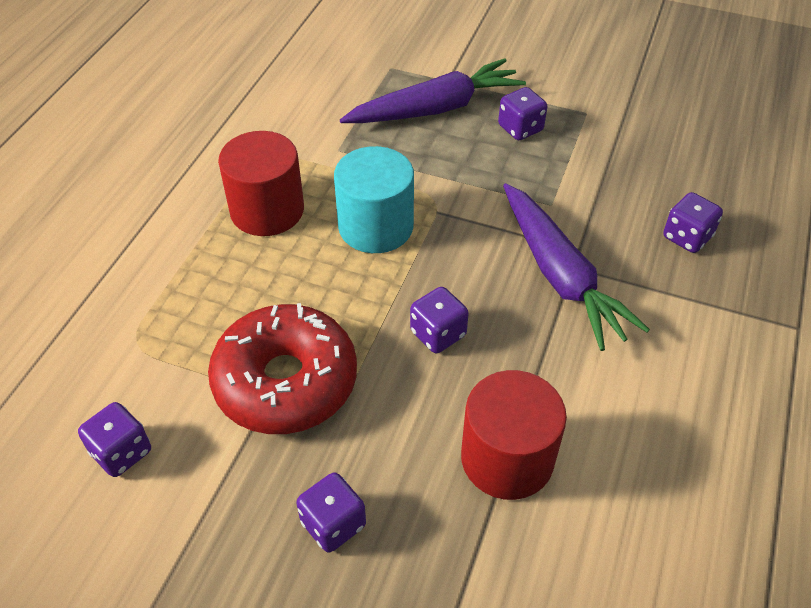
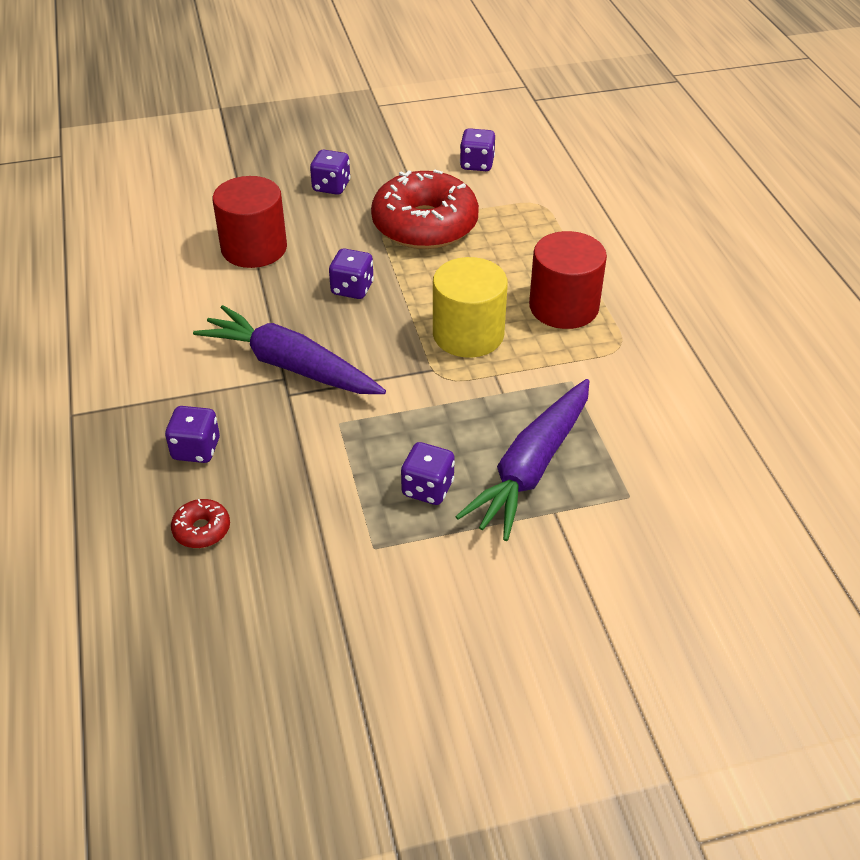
camera: 145 degrees right, 5 degrees down
(376, 226) = (468, 334): turquoise cylinder -> yellow cylinder
(707, 174) = (202, 530): none -> red donut

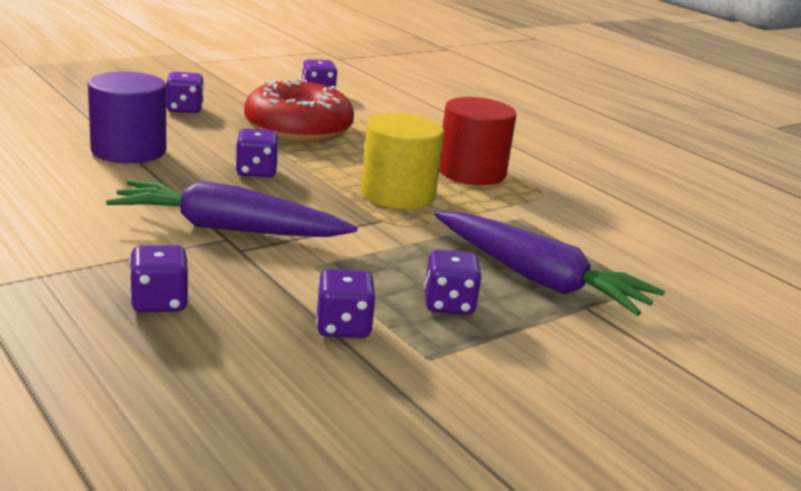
camera: 25 degrees left, 20 degrees down
(202, 530) = (212, 370): red donut -> none
(254, 248) = (128, 150): red cylinder -> purple cylinder
(323, 500) = (343, 327): none -> purple dice
(531, 468) = (538, 278): purple carrot -> purple carrot turned 60 degrees counterclockwise

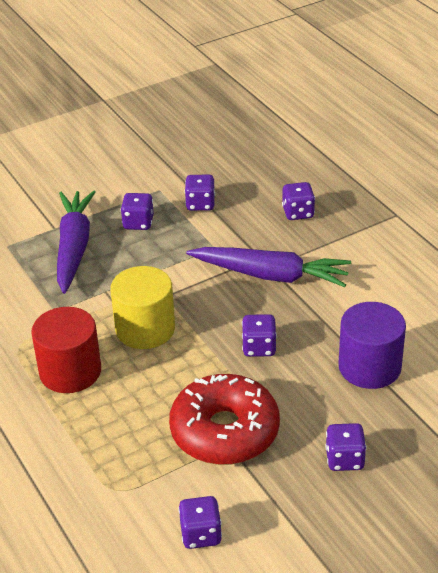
camera: 170 degrees left, 15 degrees up
(538, 278) = (74, 247): purple carrot -> purple carrot turned 45 degrees clockwise

